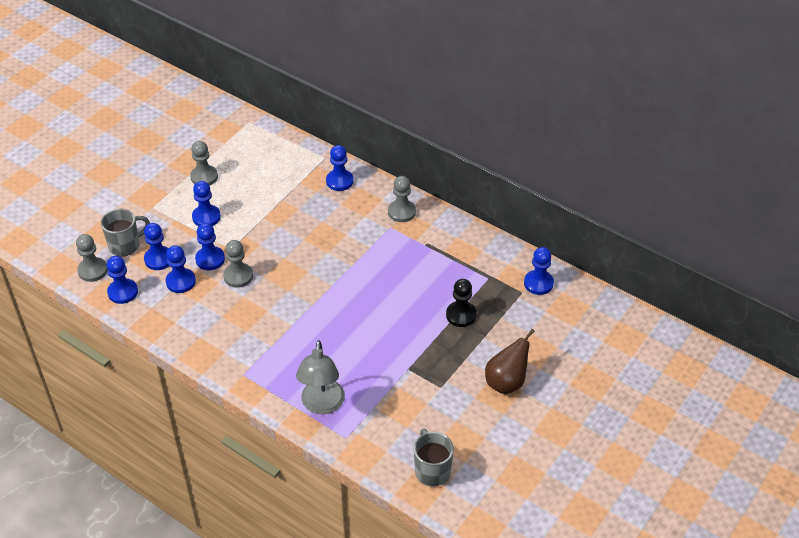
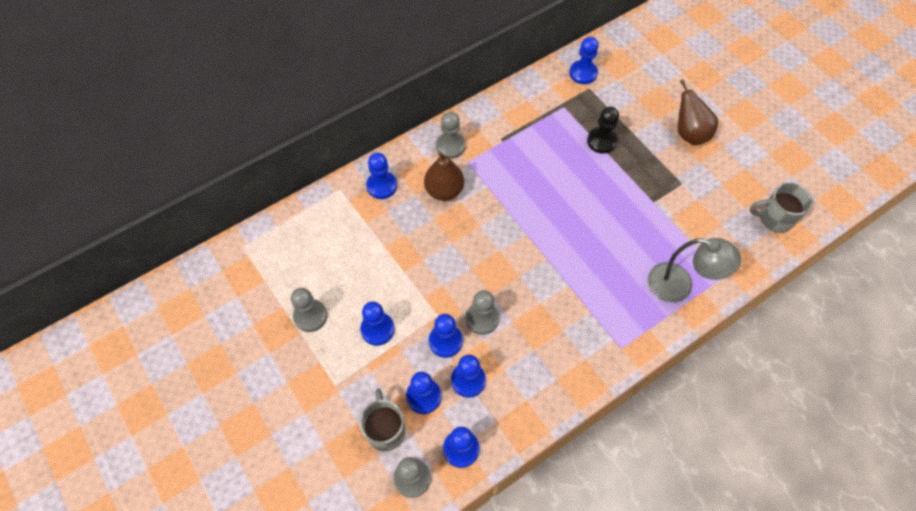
camera: 70 degrees left, 15 degrees up
(353, 220) = (444, 190): none -> brown pear

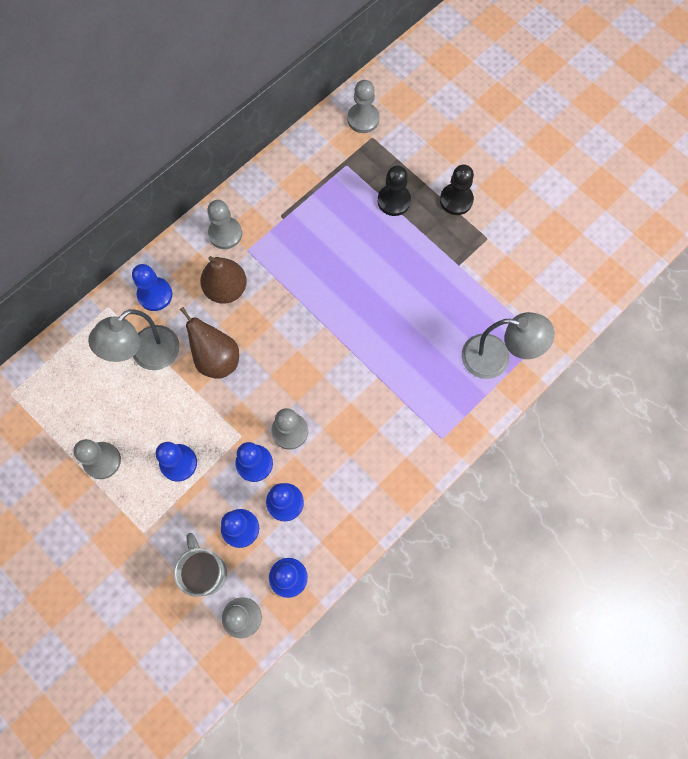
camera: 10 degrees left, 10 degrees up
(366, 234) = (147, 355): none -> grey lamp
(583, 73) = (363, 119): blue pawn -> grey pawn
(657, 148) = (456, 200): none -> black pawn
(689, 133) = (489, 176): brown pear -> brown pear (216, 358)
(774, 219) = (589, 264): grey mug -> none

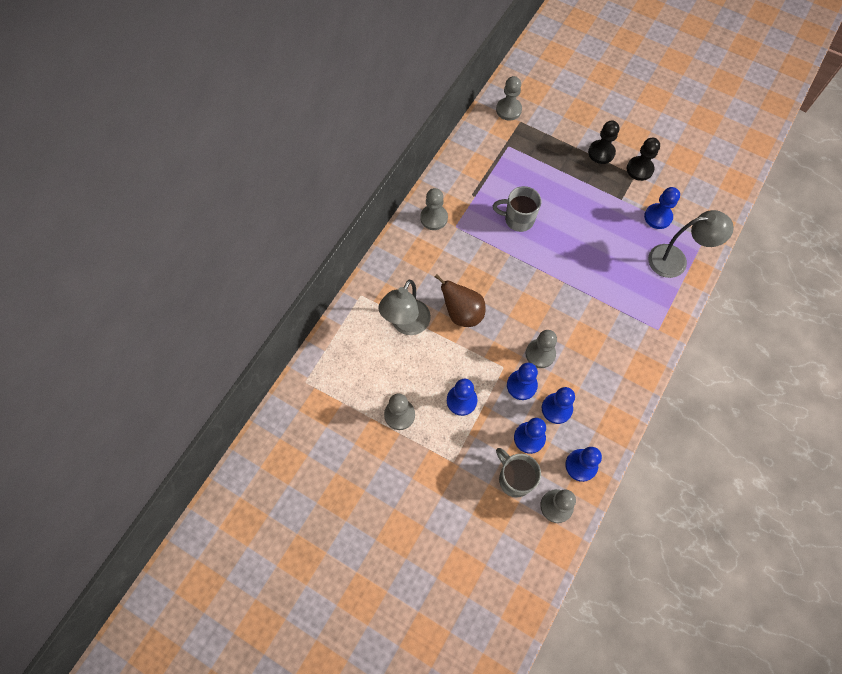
camera: 15 degrees left, 5 degrees down
(155, 295) = (395, 277): blue pawn -> blue pawn (658, 217)
(226, 289) = (450, 259): brown pear -> none
(324, 260) = (518, 219): none -> grey mug
(394, 201) = (554, 164): black pawn -> black pawn (639, 169)

